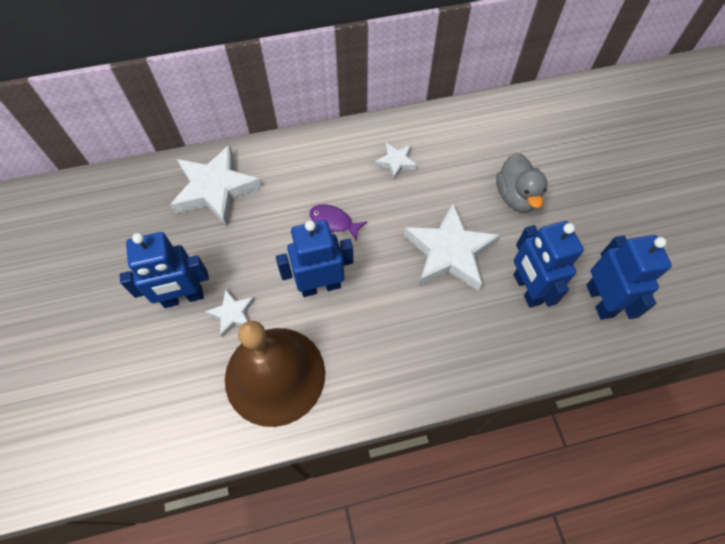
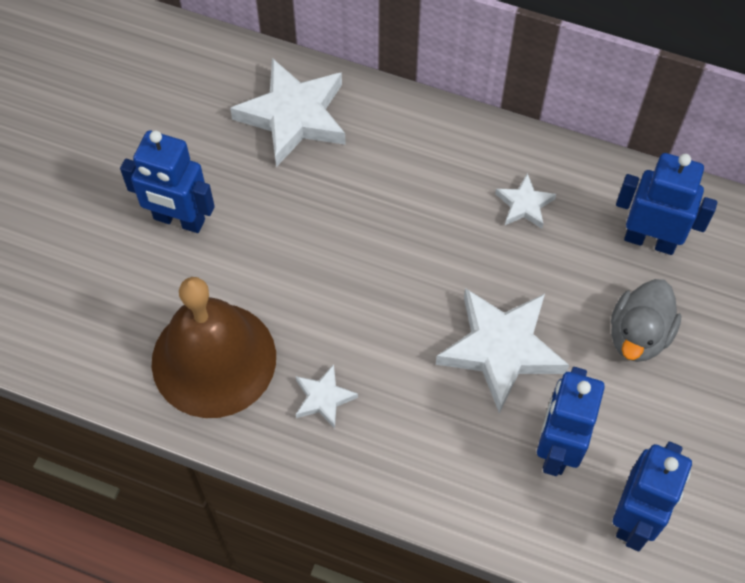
camera: 35 degrees right, 0 degrees up
(232, 314) = (216, 268): white star -> white star (323, 398)
(320, 286) = (327, 296): blue robot -> blue robot (650, 240)
(333, 222) = (395, 234): purple fish -> none

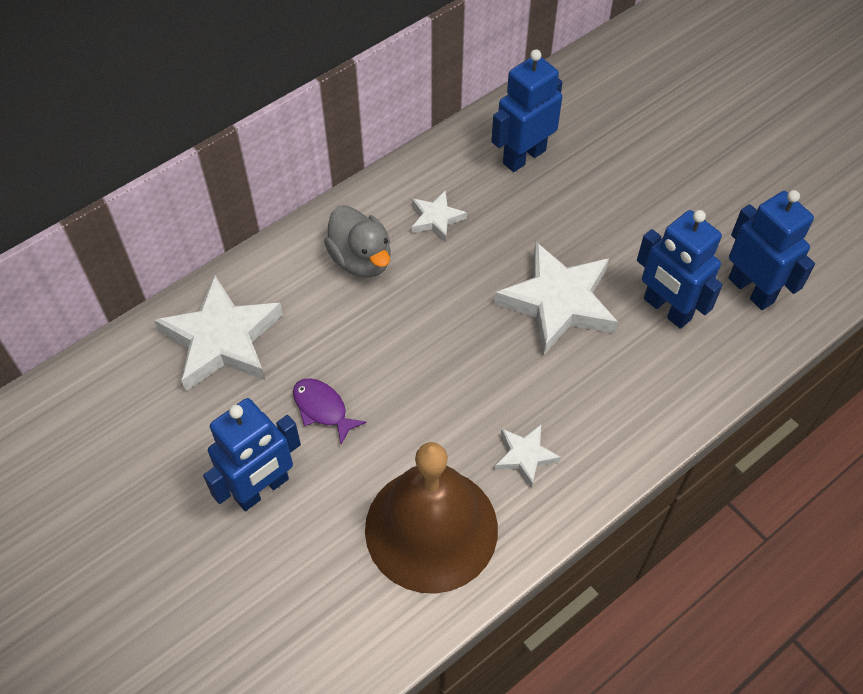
camera: 60 degrees left, 5 degrees down
(275, 222) = (322, 409): none -> purple fish
(638, 335) = (601, 207): grey duck -> grey duck (361, 259)

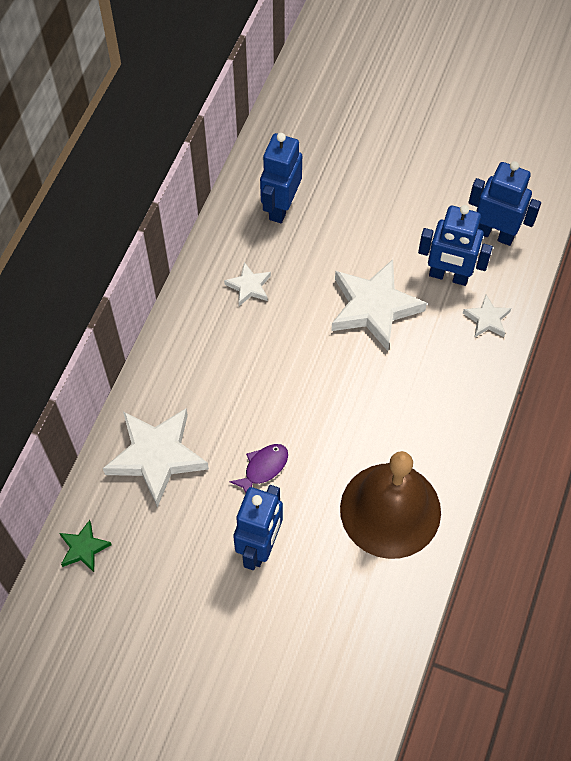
camera: 30 degrees left, 5 degrees up
(84, 393) = (84, 548): none -> green star
(322, 409) = (263, 468): purple fish -> purple fish turned 120 degrees clockwise
(361, 259) = (216, 345): grey duck -> none
(525, 456) = (419, 428): white star -> white star (487, 319)

